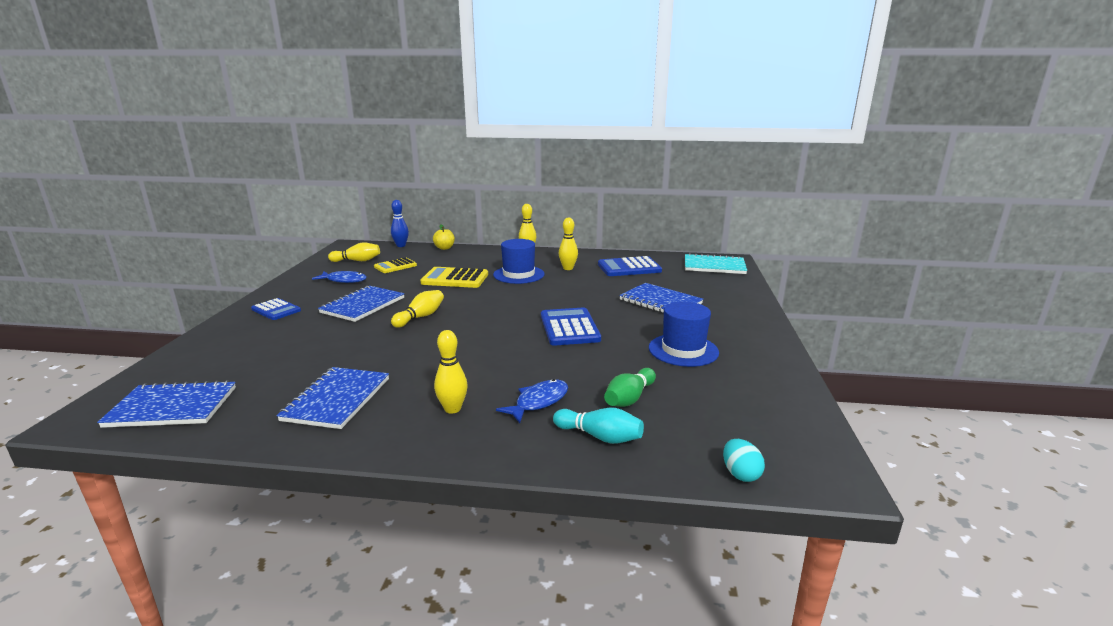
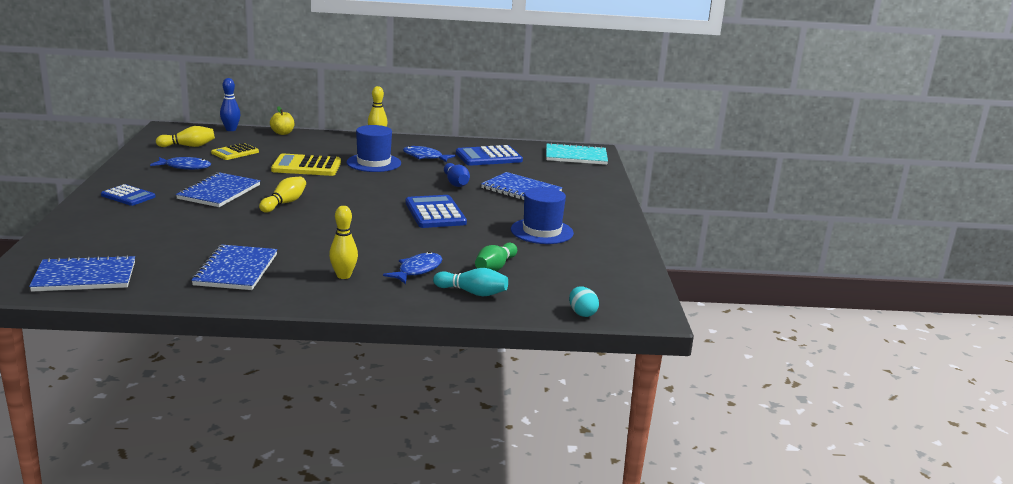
camera: 10 degrees left, 0 degrees up
(568, 268) = (424, 157): yellow bowling pin -> blue fish
(594, 294) = (456, 183): none -> blue bowling pin

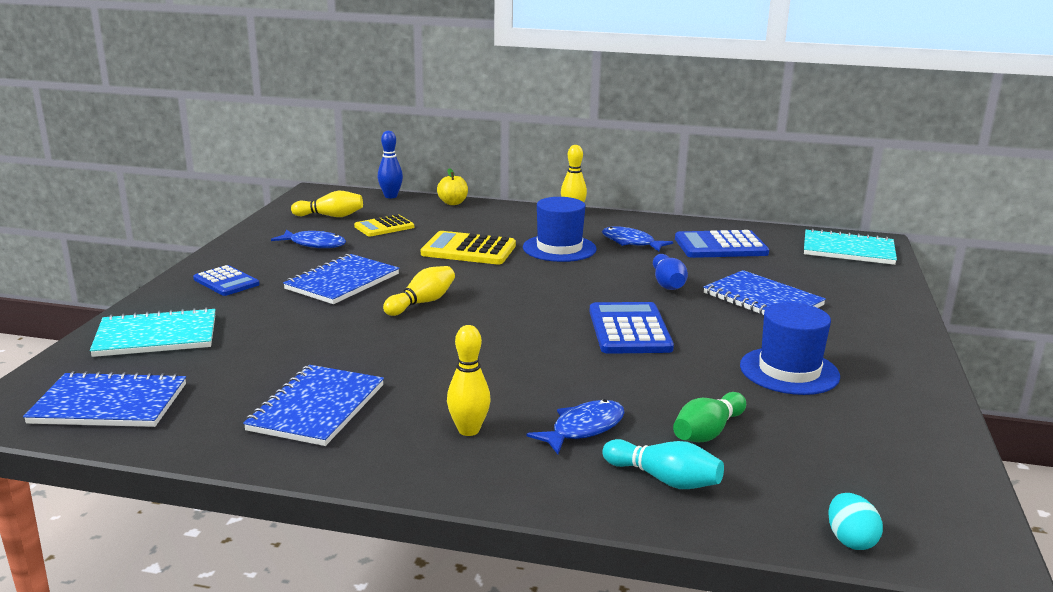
camera: 15 degrees right, 0 degrees up
(94, 234) = (156, 336): none -> turquoise notebook

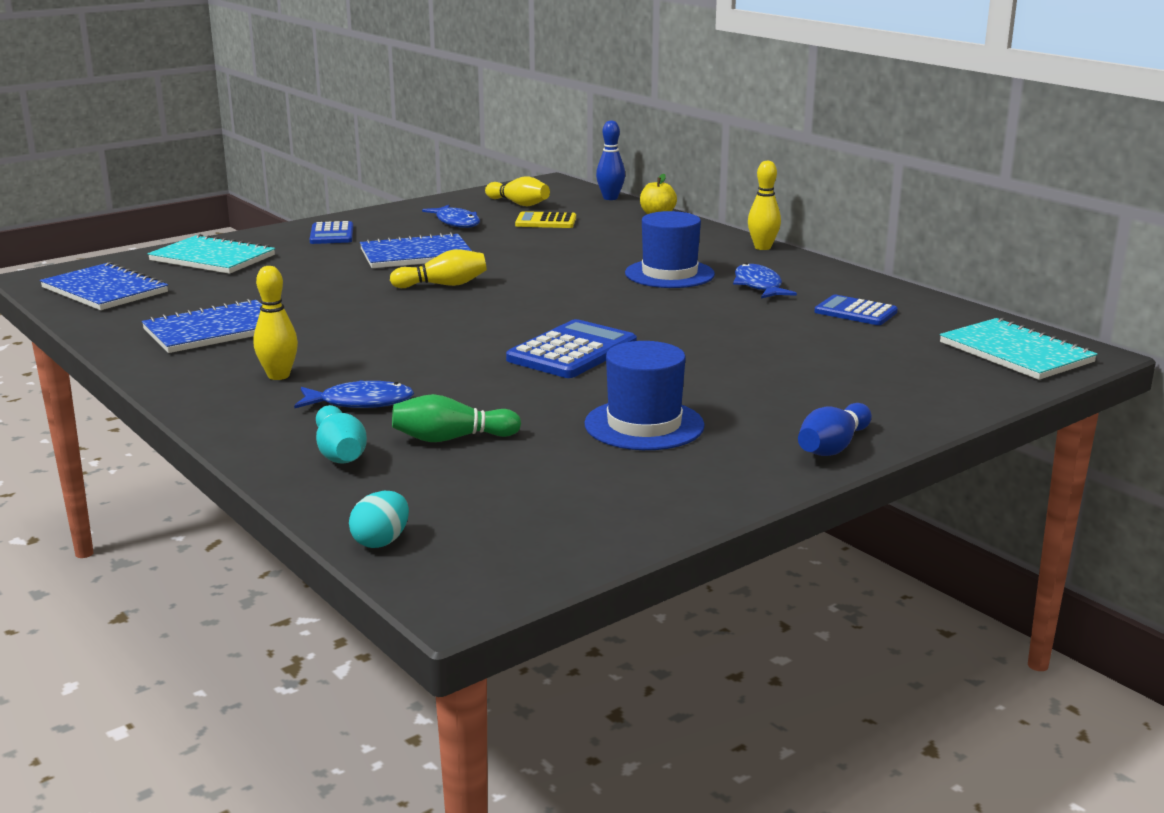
camera: 40 degrees right, 0 degrees up
(468, 250) = (578, 256): yellow calculator -> none
(667, 284) = (706, 328): blue bowling pin -> blue bowling pin (833, 447)
(720, 246) = (855, 312): blue calculator -> blue calculator, size x0.64
(762, 299) = (775, 366): blue notebook -> none

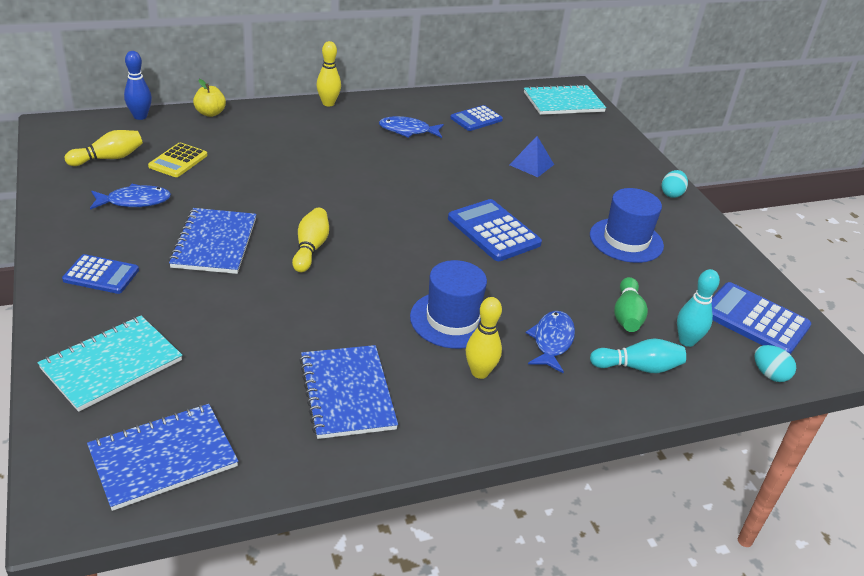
camera: 75 degrees left, 15 degrees up
(422, 479) = (686, 341): none -> turquoise bowling pin
(518, 527) = (755, 320): none -> blue calculator
(669, 274) = (359, 152): blue hat -> blue hat (452, 320)
(777, 353) = (531, 164): none -> blue pyramid
(833, 447) = (671, 194): blue bowling pin -> turquoise egg

